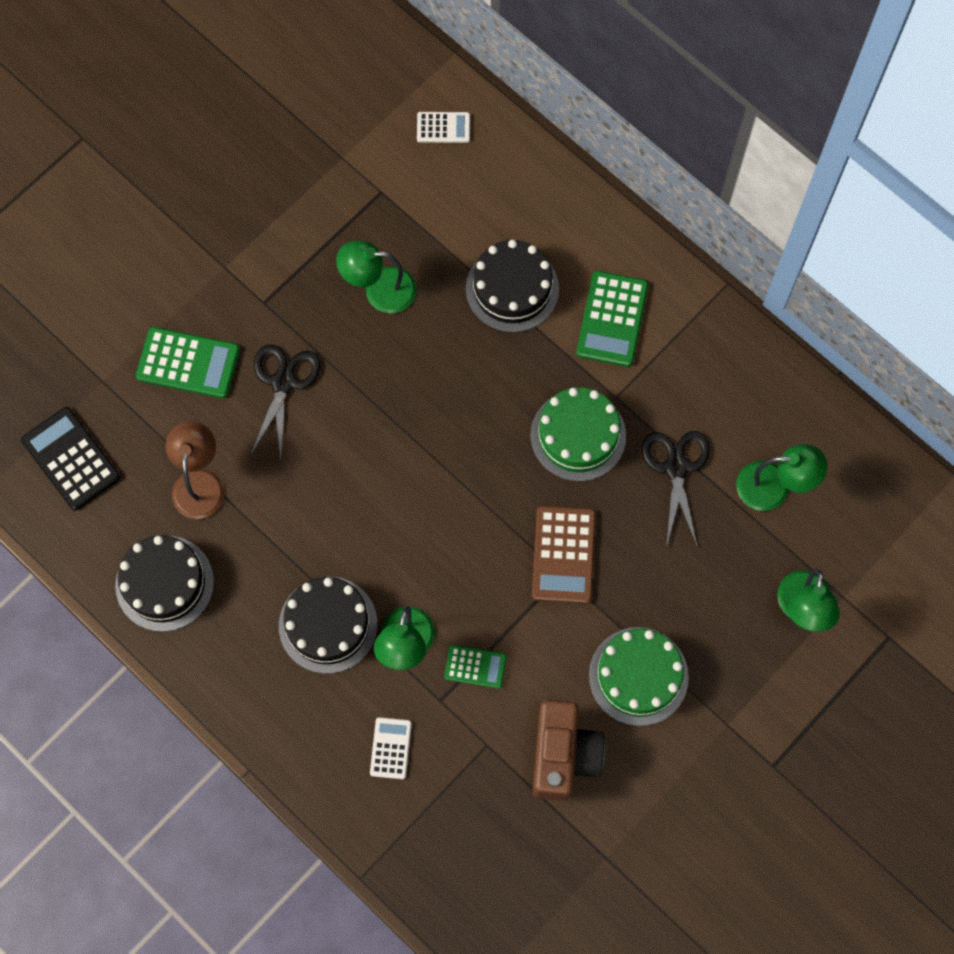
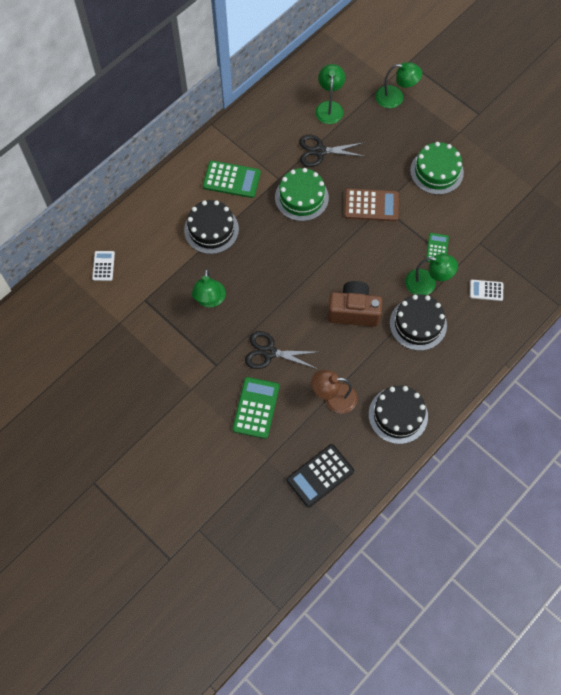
camera: 90 degrees left, 5 degrees down
(563, 755) = (482, 207): brown camera -> brown camera (353, 311)

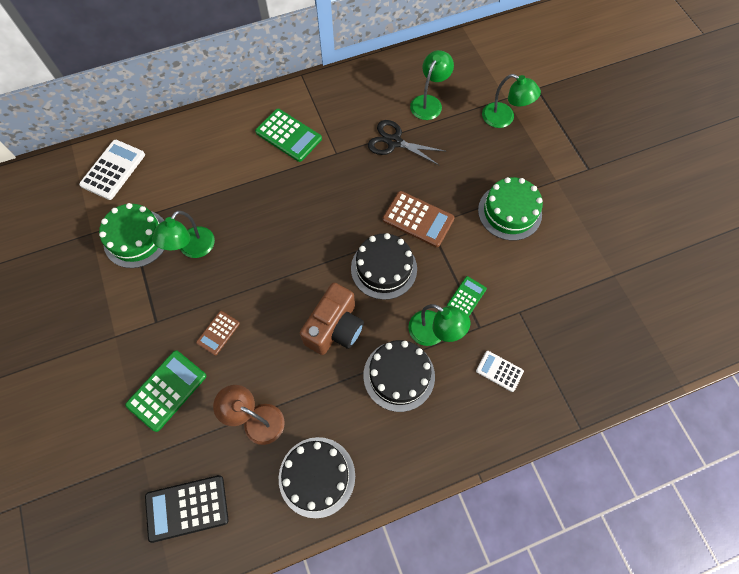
camera: 25 degrees right, 0 degrees up
(103, 266) = (113, 170): white calculator -> white calculator, size x1.70
(211, 229) = (238, 177): black cake -> black cake (384, 268)
(269, 352) = (218, 333): black scissors -> brown calculator
(301, 197) = (349, 181): green cake -> green cake (136, 238)
(353, 311) = (335, 328): brown camera -> brown camera turned 90 degrees clockwise

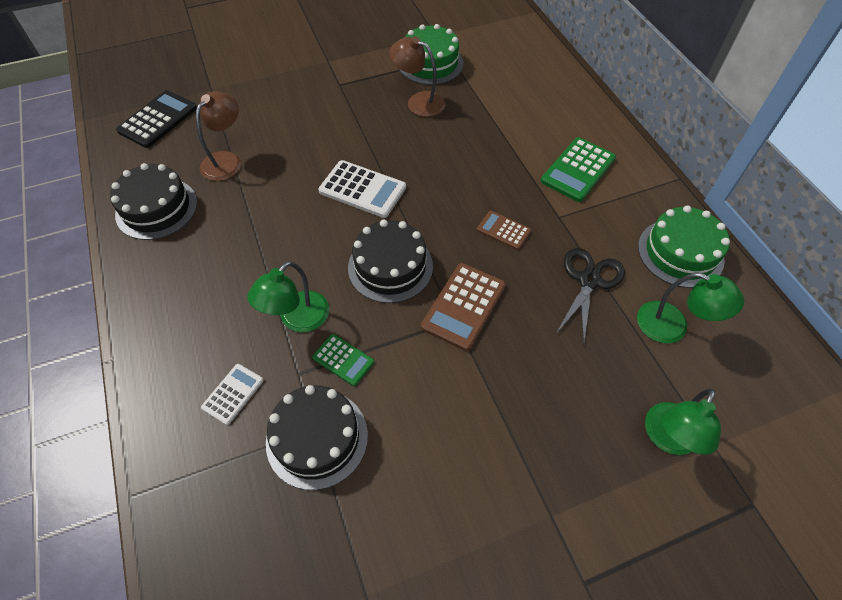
camera: 90 degrees right, 10 degrees down
(113, 170) = (509, 40): white calculator -> white calculator (362, 189)
(167, 390) = (269, 98): green calculator -> none
(187, 508) = (158, 119): black calculator -> black calculator turned 45 degrees clockwise
(192, 249) = (418, 102): green lamp -> brown lamp
(218, 333) = (322, 127): brown calculator -> brown calculator (503, 230)
(335, 328) = (316, 220): brown camera -> none
(399, 375) = (248, 280): black cake -> black cake (317, 438)
(509, 212) = (482, 430): green cake -> green cake (680, 253)

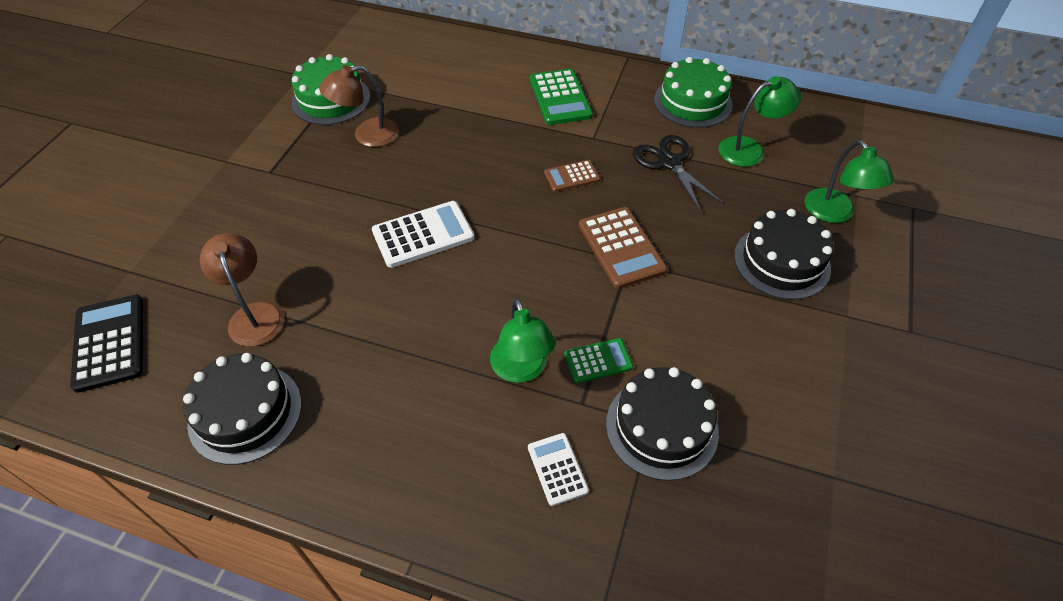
camera: 50 degrees left, 5 degrees down
(390, 267) = (532, 269): black cake -> black cake (782, 262)

